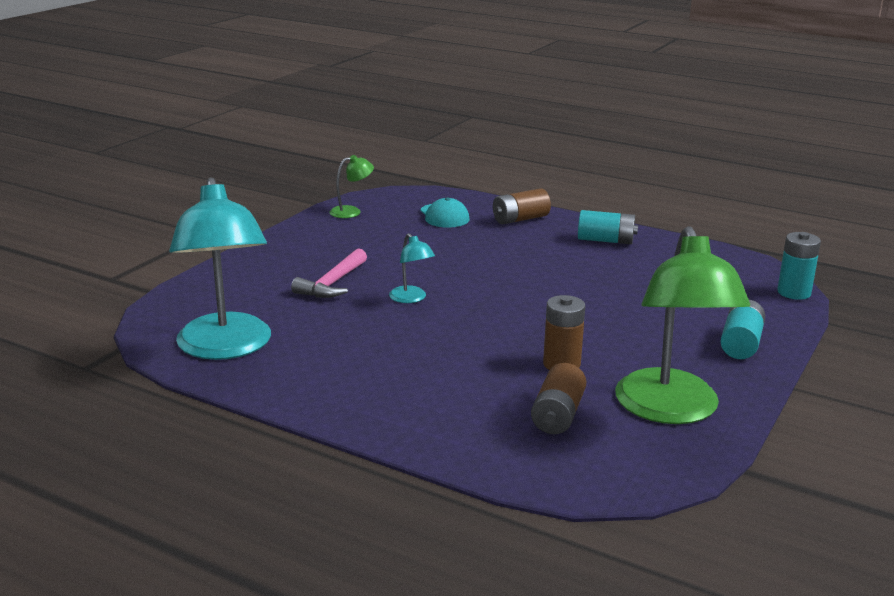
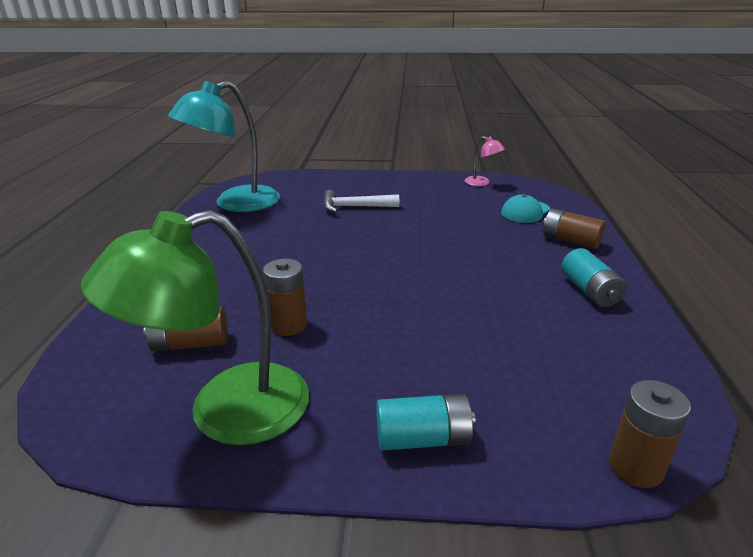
camera: 65 degrees right, 5 degrees up
(333, 283) = (355, 207): pink hammer -> white hammer
(351, 211) = (482, 183): green lamp -> pink lamp
(411, 298) = (357, 236): turquoise lamp -> none
(794, 293) = (635, 467): turquoise battery -> brown battery

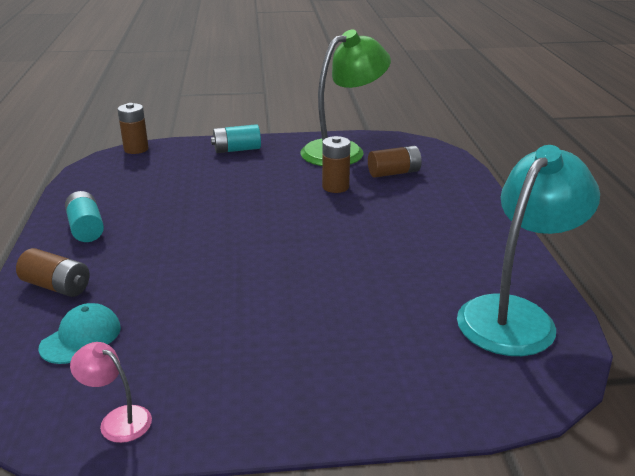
camera: 170 degrees right, 0 degrees up
(355, 207) = (337, 324): white hammer -> none

